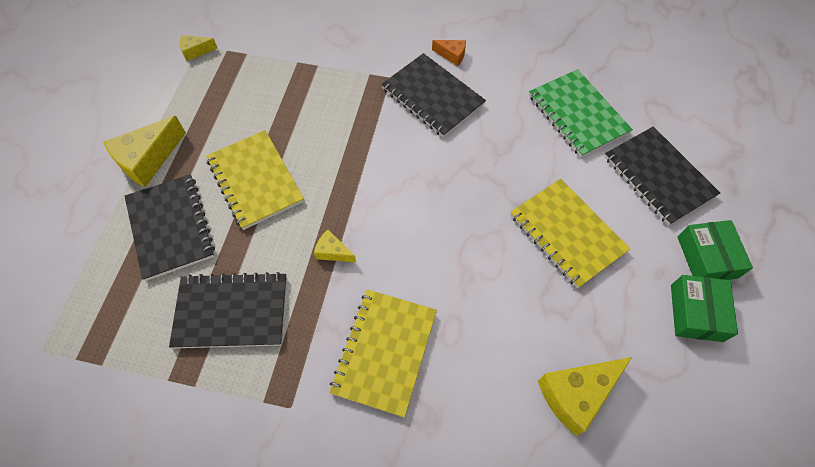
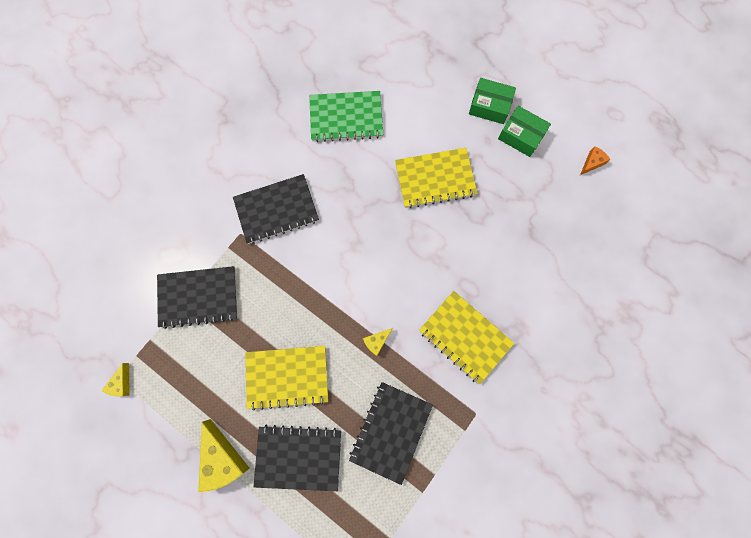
camera: 65 degrees left, 15 degrees up
(452, 55) = (243, 176): orange cheese -> orange cheese (592, 163)
(576, 394) = (539, 234): yellow cheese -> none
(658, 176) = (421, 97): black notebook -> black notebook (198, 297)

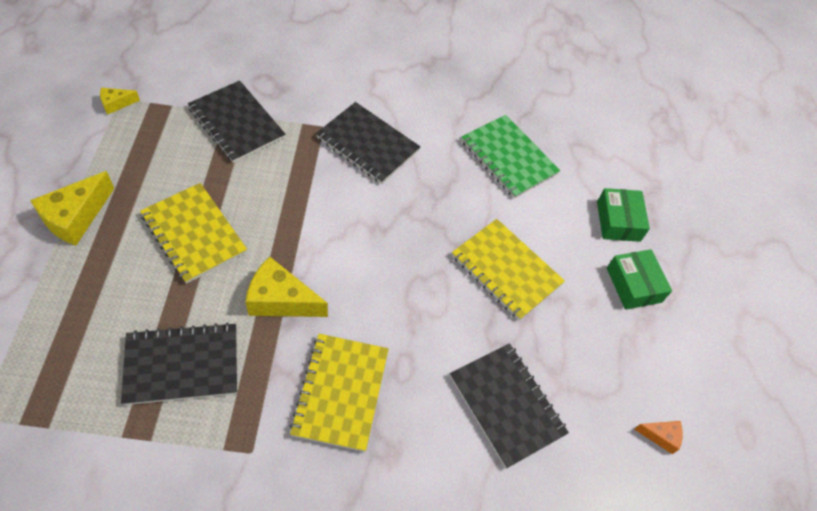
camera: 50 degrees right, 20 degrees down
(298, 457) = (108, 285): black notebook -> black notebook (506, 405)
(376, 341) = (281, 300): yellow cheese -> yellow cheese, size x1.93
(521, 136) = (627, 335): green box -> green box (618, 221)

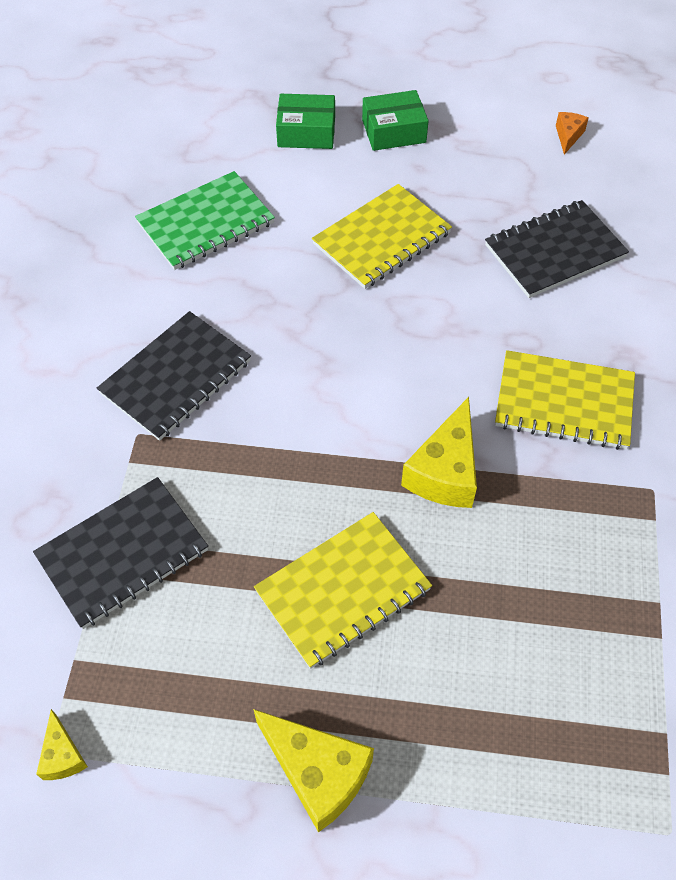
camera: 80 degrees left, 0 degrees up
(182, 365) = (553, 579): black notebook -> none

